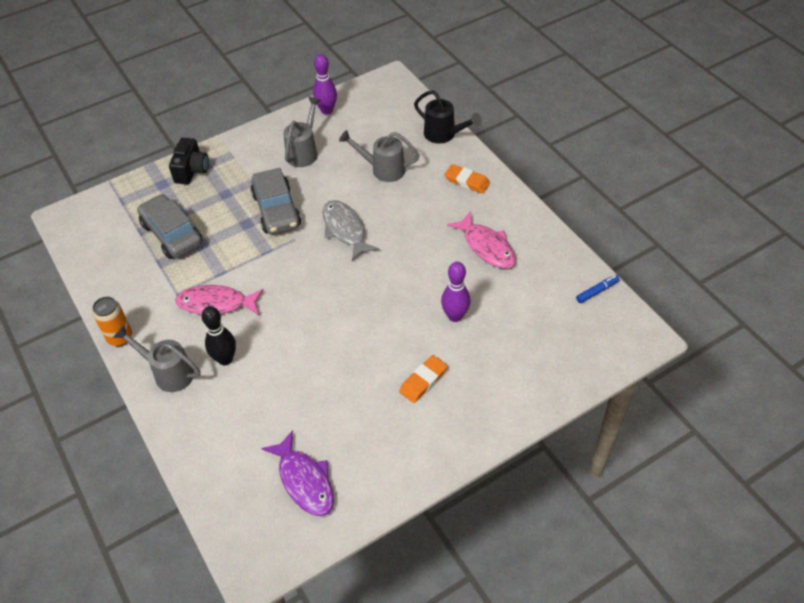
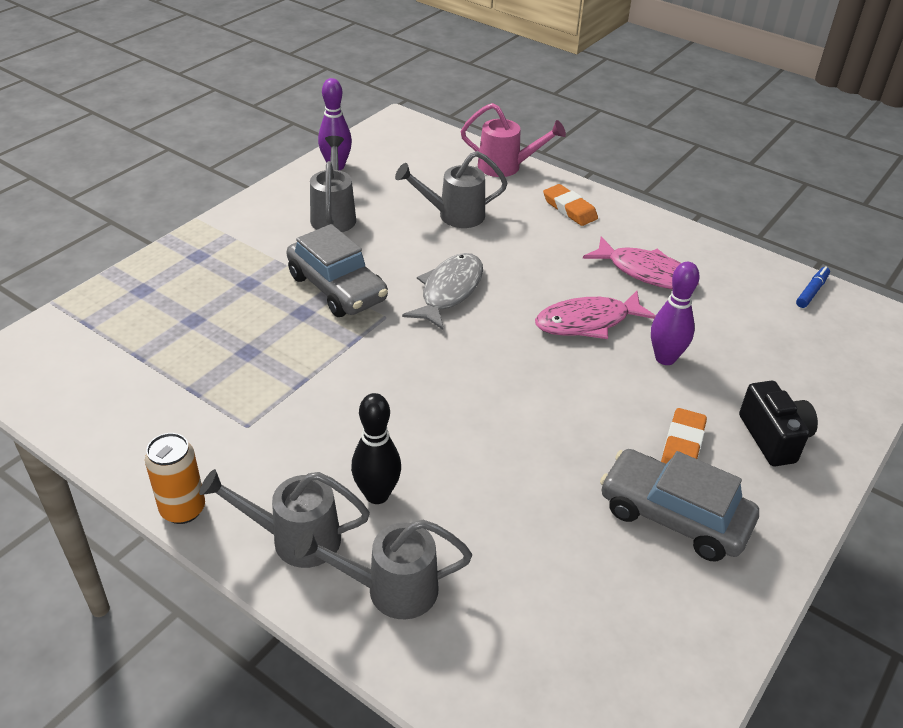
camera: 25 degrees left, 10 degrees down
(172, 234) = (193, 349): grey car -> grey car (674, 516)
(192, 170) = (180, 265): black camera -> black camera (773, 437)
(202, 418) = (391, 589): none -> grey watering can
(216, 304) = (317, 424): pink fish -> pink fish (588, 322)
(304, 480) = (610, 633): purple fish -> none
(345, 230) = (449, 291): grey fish -> grey fish turned 75 degrees clockwise
(444, 135) = (506, 167): black watering can -> pink watering can
(467, 181) = (569, 209): orange eraser -> orange eraser turned 45 degrees clockwise

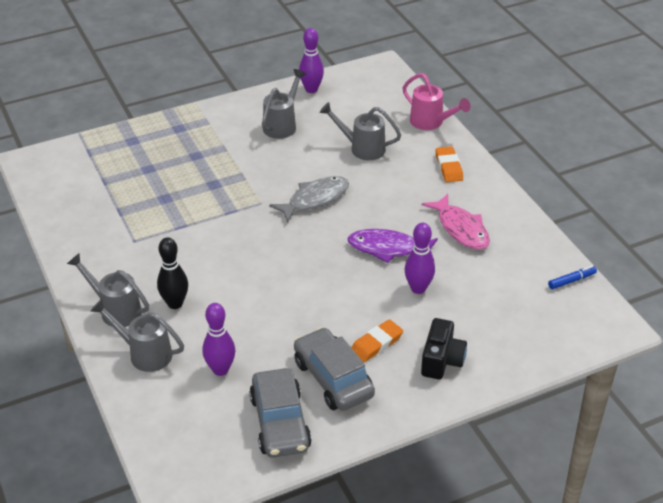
camera: 30 degrees right, 0 degrees up
(183, 509) = (71, 274): orange can -> none
(337, 288) = (246, 175): grey car -> grey car (280, 422)
(519, 567) = (220, 369): none -> purple bowling pin
(588, 322) = (388, 248): pink fish -> purple fish

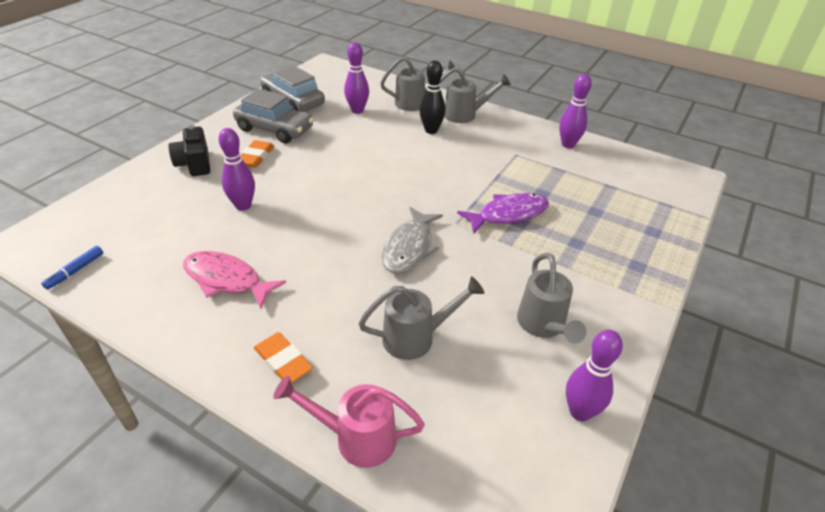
camera: 145 degrees right, 0 degrees up
(74, 230) = (568, 144): none -> purple bowling pin
(388, 248) = (295, 229): purple fish -> purple fish (508, 214)

